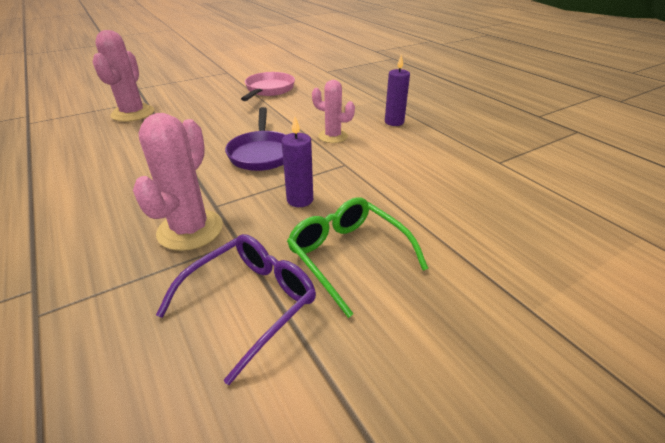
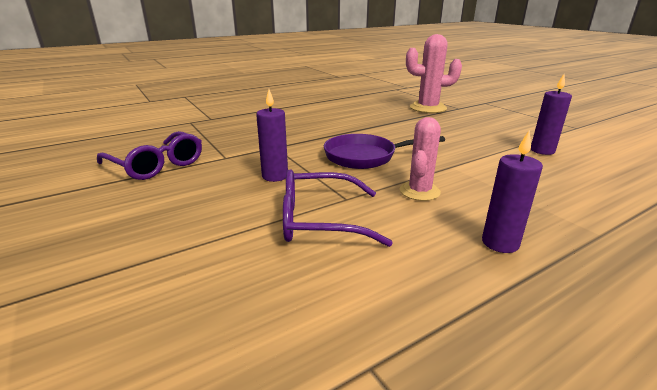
camera: 90 degrees right, 10 degrees down
(190, 230) = (246, 143): pink cactus -> none
(269, 90) = (542, 151): pink pan -> purple candle
(348, 256) = (179, 198): green glasses -> none
(380, 174) = (321, 220): none -> purple glasses

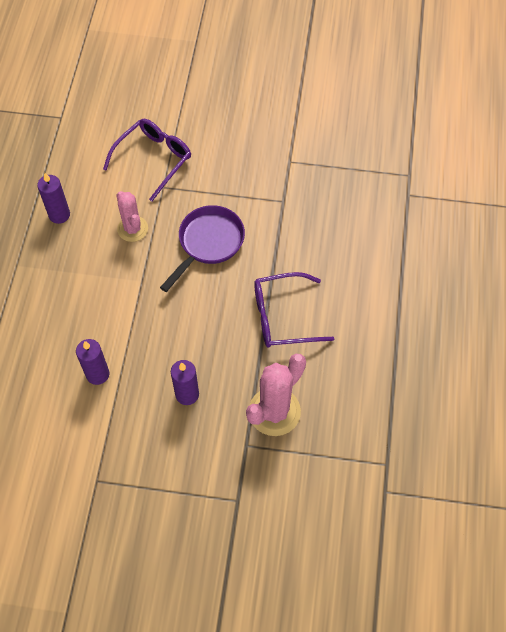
camera: 130 degrees right, 35 degrees up
(156, 165) = (310, 119): purple glasses -> purple glasses (283, 316)
(275, 176) = (228, 171): purple candle -> purple candle (187, 394)

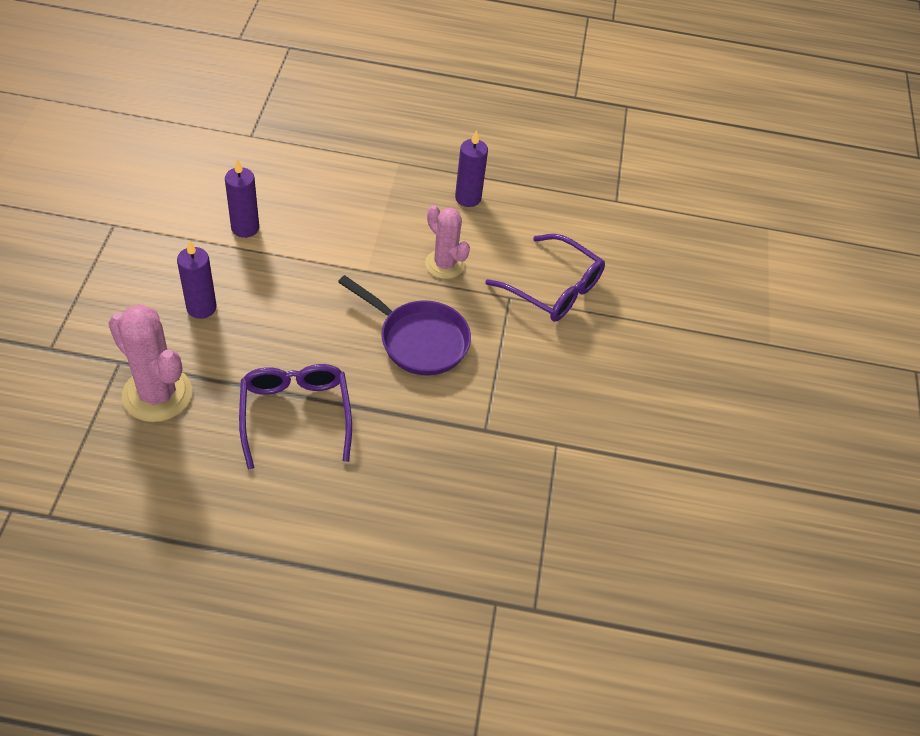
camera: 85 degrees right, 10 degrees down
(132, 229) = (444, 264): pink cactus -> pink cactus turned 75 degrees clockwise

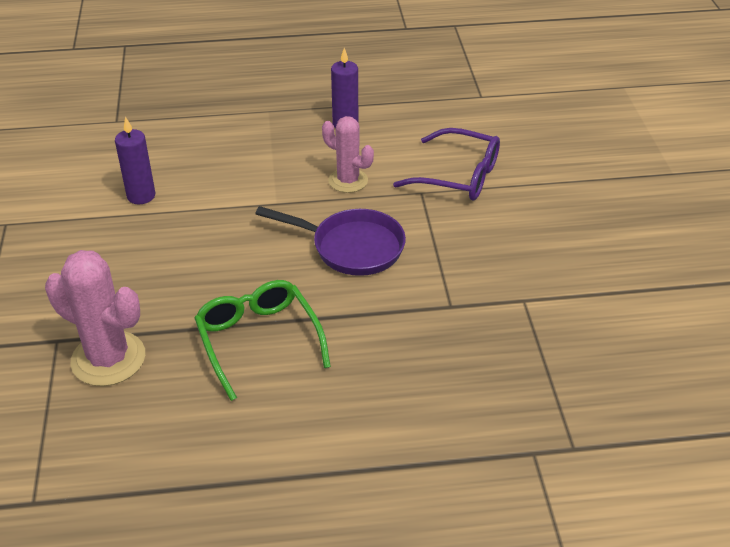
camera: 10 degrees left, 10 degrees down
(201, 307) = (124, 272): purple candle -> none
(295, 415) = (259, 341): purple glasses -> green glasses

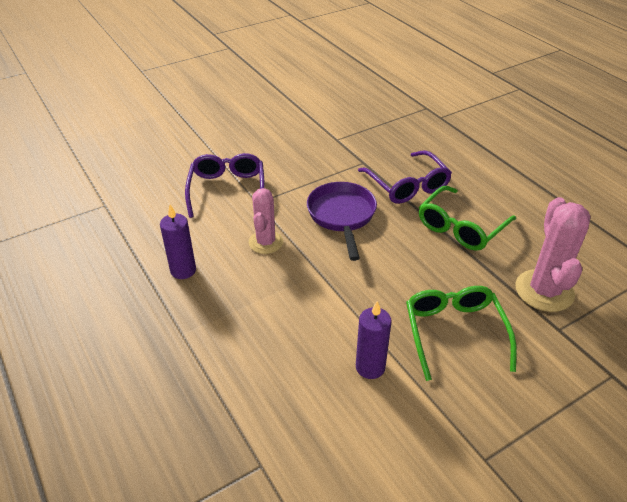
camera: 115 degrees left, 0 degrees up
(124, 261) = (454, 333): none -> green glasses
(373, 328) = (407, 185): none -> purple glasses

